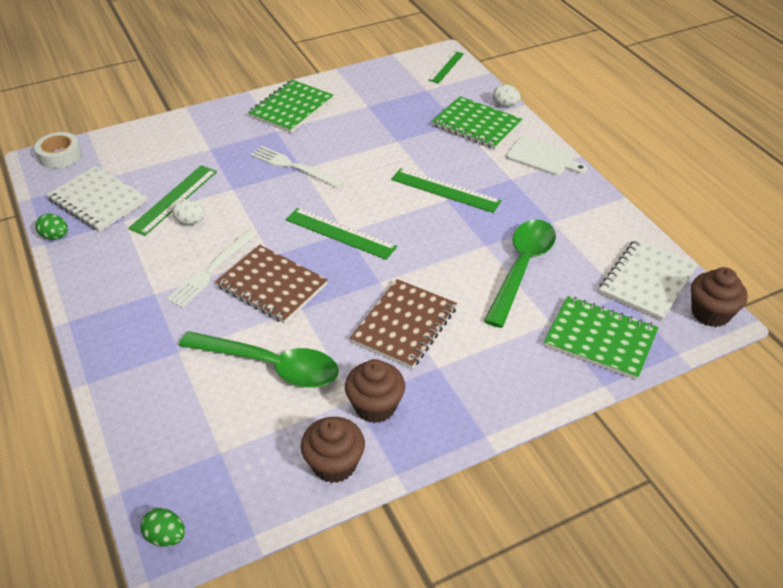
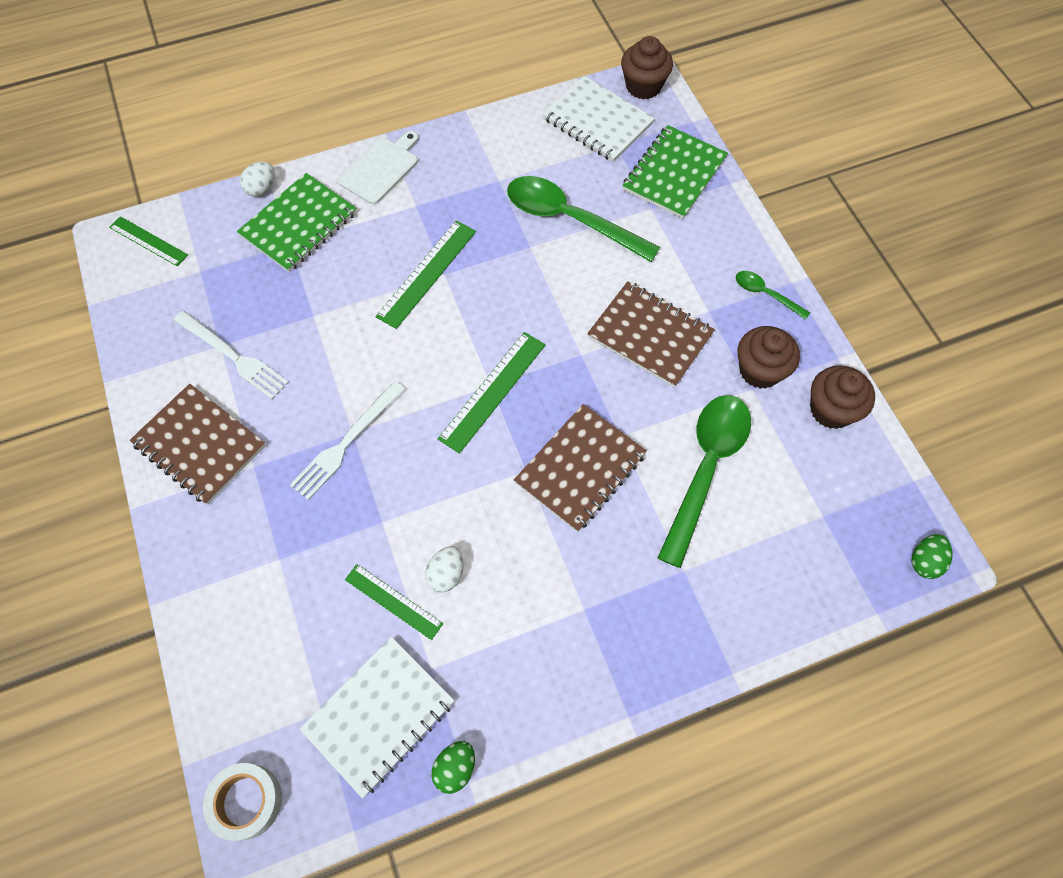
camera: 85 degrees left, 20 degrees up
(174, 199) = (393, 601): green ruler -> green ruler, size x0.66
(212, 270) = (546, 540): white fork -> white fork (233, 356)
(291, 108) = (200, 445): green notebook -> brown notebook
(466, 412) = (765, 294): none -> green spoon

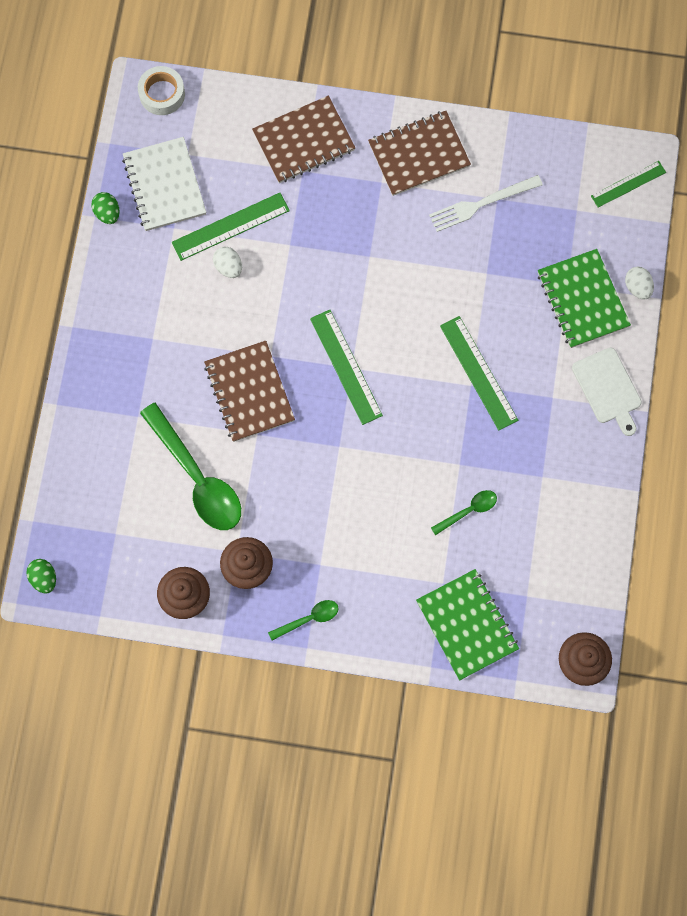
camera: 120 degrees right, 10 degrees up
(346, 443) = (363, 249): white fork -> none
(393, 601) = (230, 226): green ruler -> green ruler, size x1.51
(570, 219) = (468, 511): green spoon -> green spoon, size x0.47
(597, 121) = (561, 596): white notebook -> none
(650, 336) = (325, 506): brown notebook -> brown notebook (303, 141)

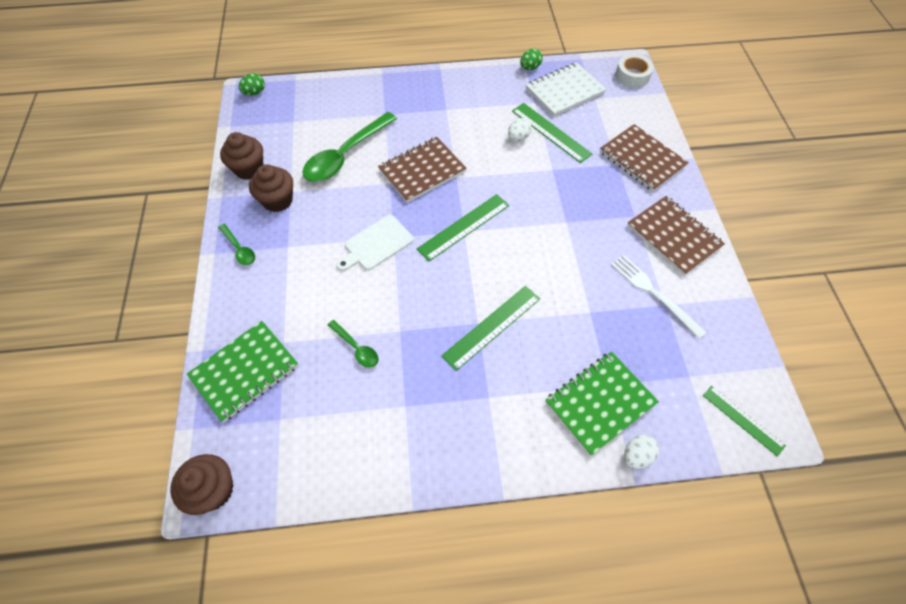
camera: 75 degrees right, 15 degrees down
(608, 389) = (515, 450): white cutting board -> white cutting board (376, 244)

